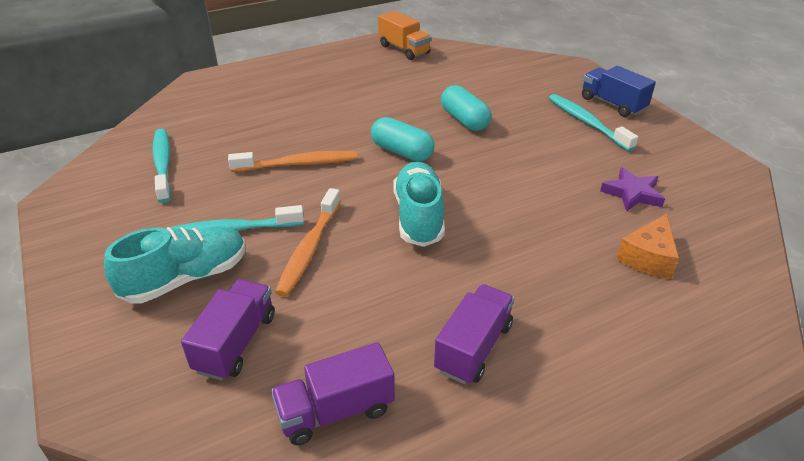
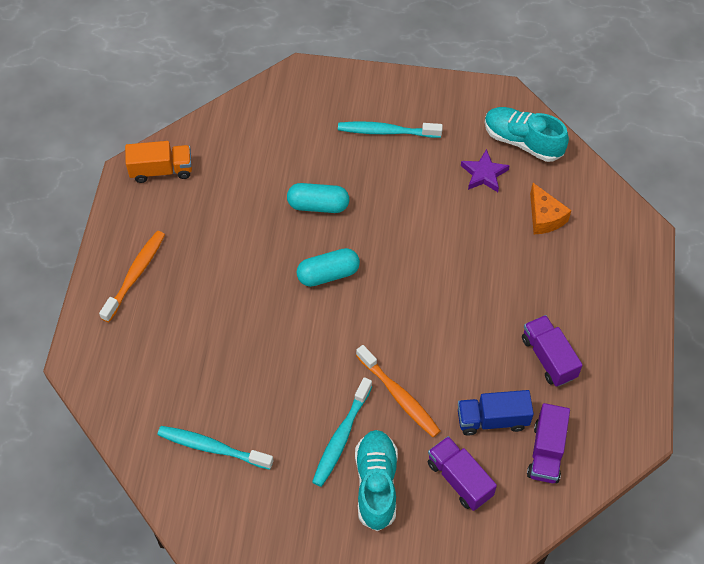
camera: 55 degrees left, 20 degrees up
(298, 164) = (289, 352): orange toothbrush -> orange toothbrush (135, 275)
(419, 217) = (414, 312): turquoise shoe -> turquoise shoe (522, 142)
(612, 104) = (376, 95): blue truck -> blue truck (492, 419)

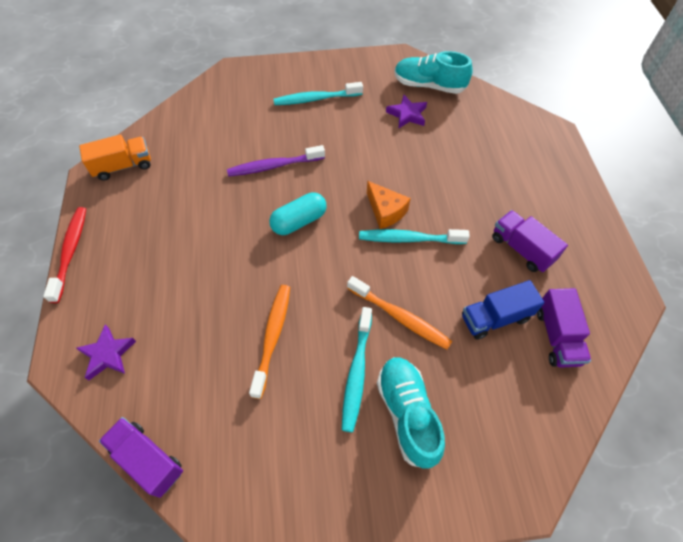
camera: 15 degrees left, 0 degrees up
(97, 254) = (71, 252): none -> red toothbrush
(118, 364) = (108, 354): none -> purple star
(135, 275) = (112, 262): orange toothbrush -> orange toothbrush (272, 337)
(212, 447) = (225, 419): turquoise toothbrush -> turquoise toothbrush (409, 239)
(318, 205) = (273, 166): turquoise capsule -> purple toothbrush
(459, 479) = (487, 386): purple truck -> purple truck (148, 459)
(544, 217) = (469, 136): orange cheese -> orange cheese (385, 211)

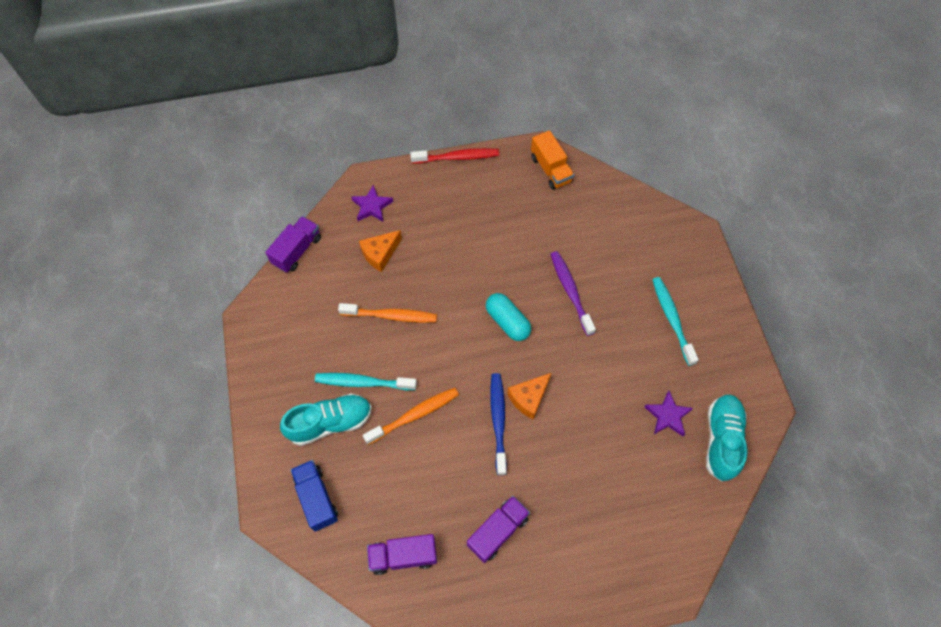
camera: 85 degrees right, 5 degrees up
(182, 346) = (380, 254): none -> orange cheese
(400, 317) = (414, 415): orange toothbrush -> orange toothbrush turned 150 degrees counterclockwise
(409, 239) = (498, 421): turquoise toothbrush -> blue toothbrush
(495, 318) = (419, 499): blue truck -> blue truck (316, 498)

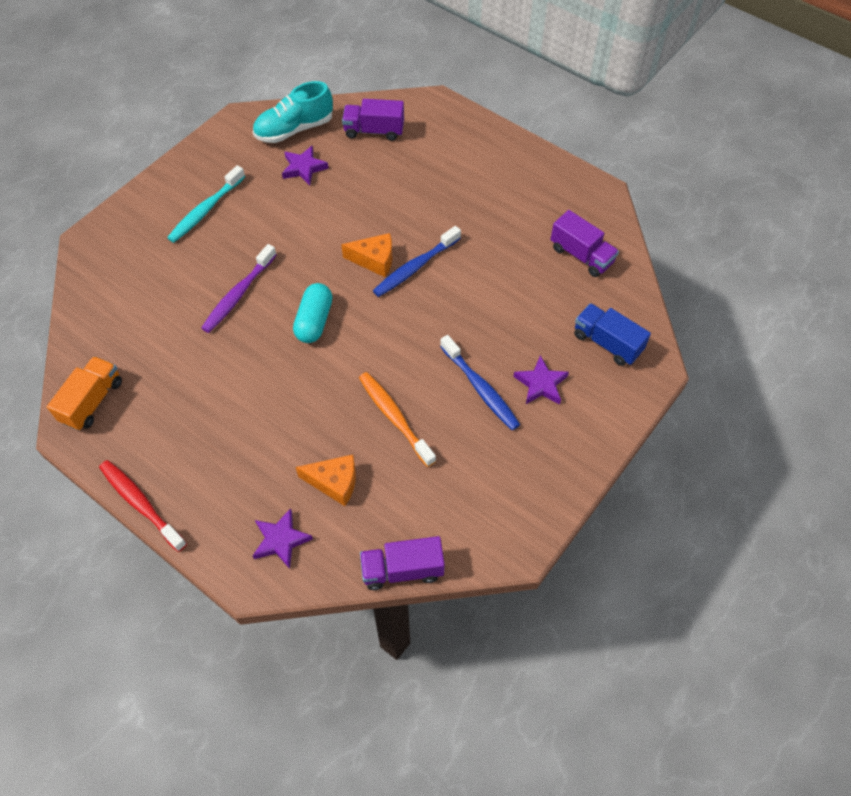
camera: 130 degrees left, 5 degrees down
(316, 498) = (607, 343): blue truck -> blue truck turned 105 degrees clockwise
(330, 423) = (541, 384): turquoise shoe -> purple star
(363, 382) = (480, 388): turquoise toothbrush -> blue toothbrush
(414, 415) = (469, 327): orange toothbrush -> none
(497, 531) = (501, 213): purple truck -> purple truck (374, 131)

